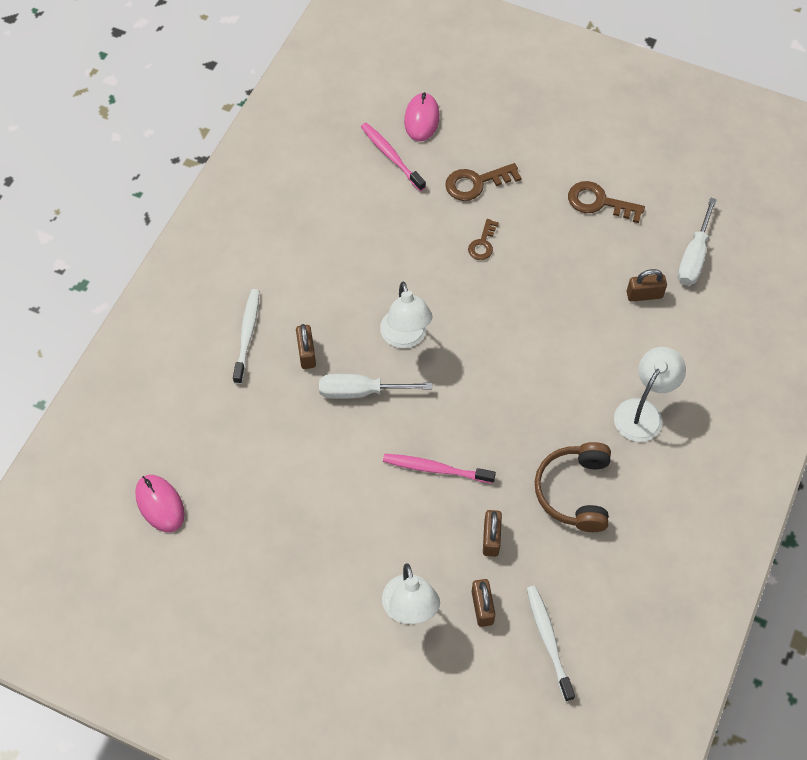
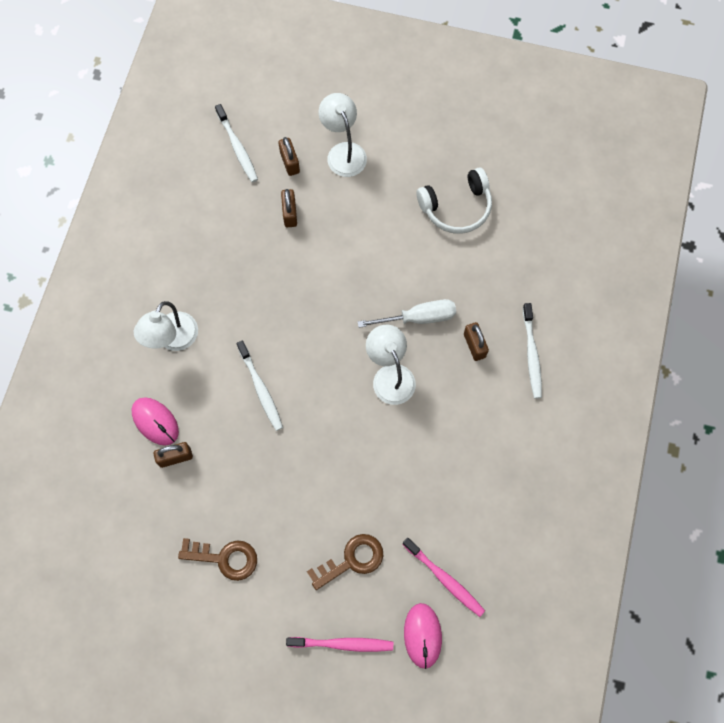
camera: 170 degrees right, 10 degrees up
(160, 504) = (556, 198): pink mouse -> pink mouse (155, 421)
(284, 512) = (456, 207): none -> white headphones
(436, 469) = (342, 261): pink toothbrush -> pink toothbrush (342, 644)
(483, 244) = (335, 488): brown key -> none
(548, 346) = (260, 388): none -> white toothbrush
(574, 491) = (227, 261): brown headphones -> none
(694, 256) = (128, 509): white screwdriver -> none

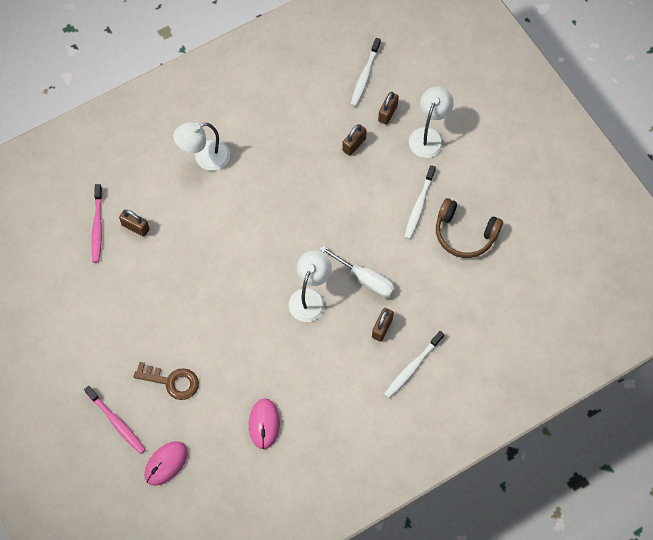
camera: 45 degrees right, 5 degrees down
(155, 421) = (146, 196): pink mouse -> pink mouse (264, 424)
(225, 558) = (103, 310): brown key -> none
(260, 388) = (225, 233): white toothbrush -> white toothbrush (419, 205)
(444, 579) = (213, 445): pink toothbrush -> pink toothbrush (97, 226)
(456, 207) = (464, 234): white headphones -> brown headphones

